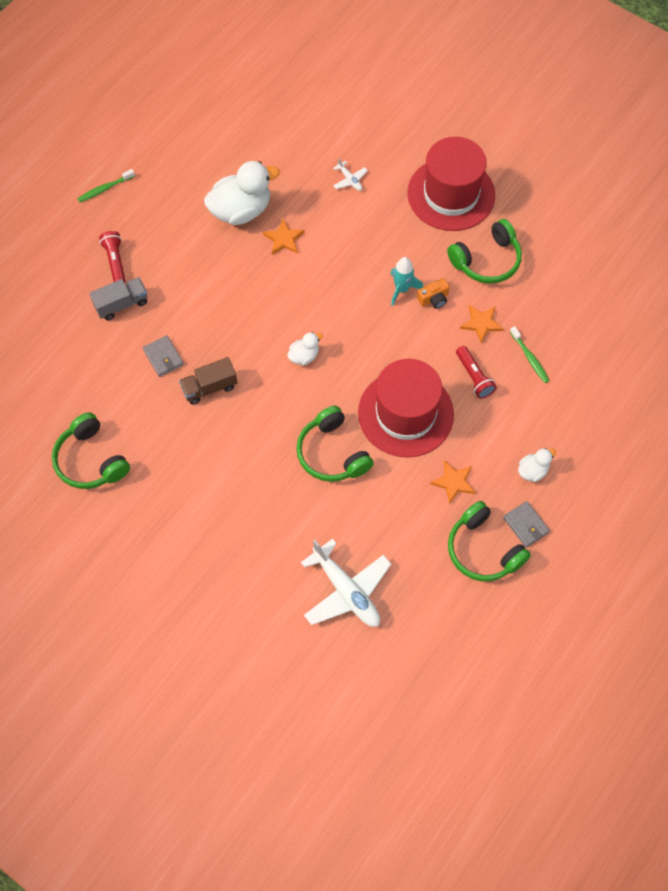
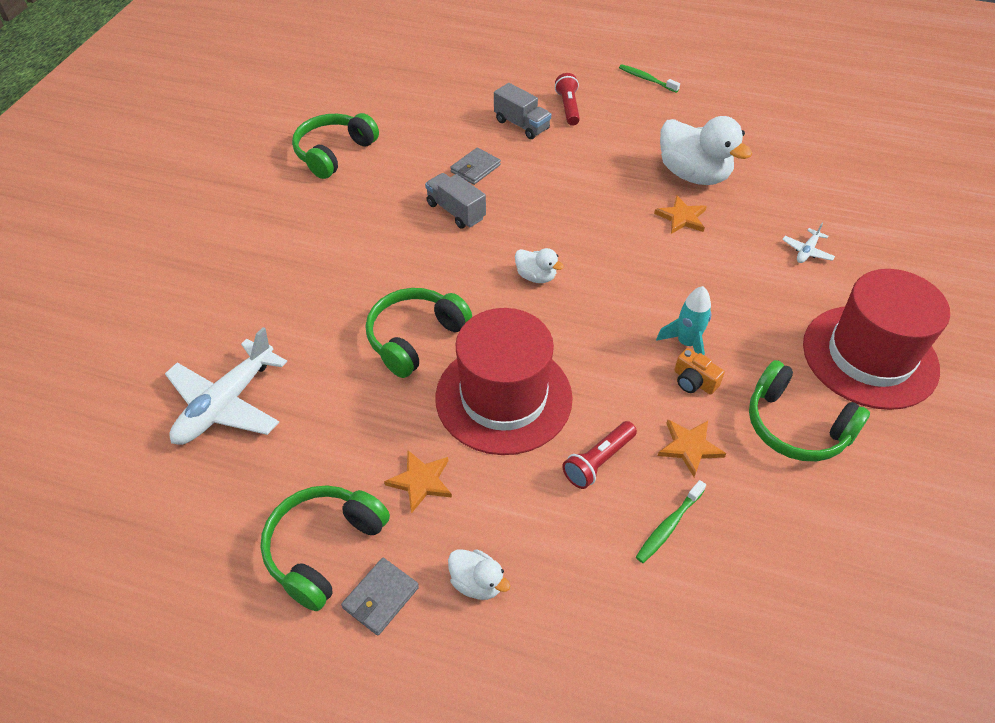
camera: 70 degrees right, 15 degrees down
(115, 262) = (568, 108): red flashlight -> red flashlight turned 60 degrees counterclockwise
(209, 387) = (456, 211): brown truck -> grey truck

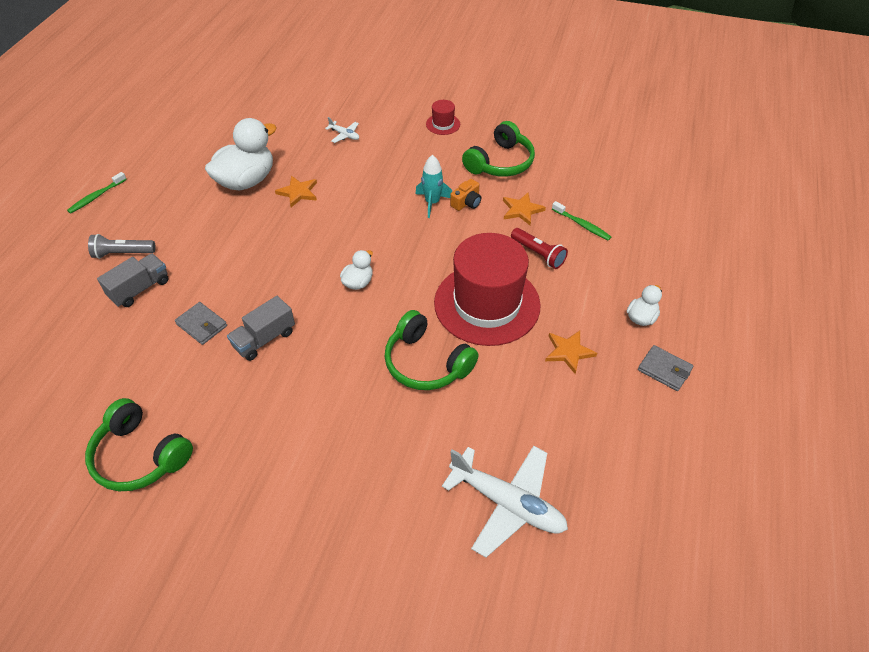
camera: 90 degrees left, 0 degrees up
(323, 548) = (635, 408): green headphones -> none
(568, 108) = (123, 253): red flashlight -> grey flashlight
(869, 356) = (443, 124): red hat -> red hat, size x0.41

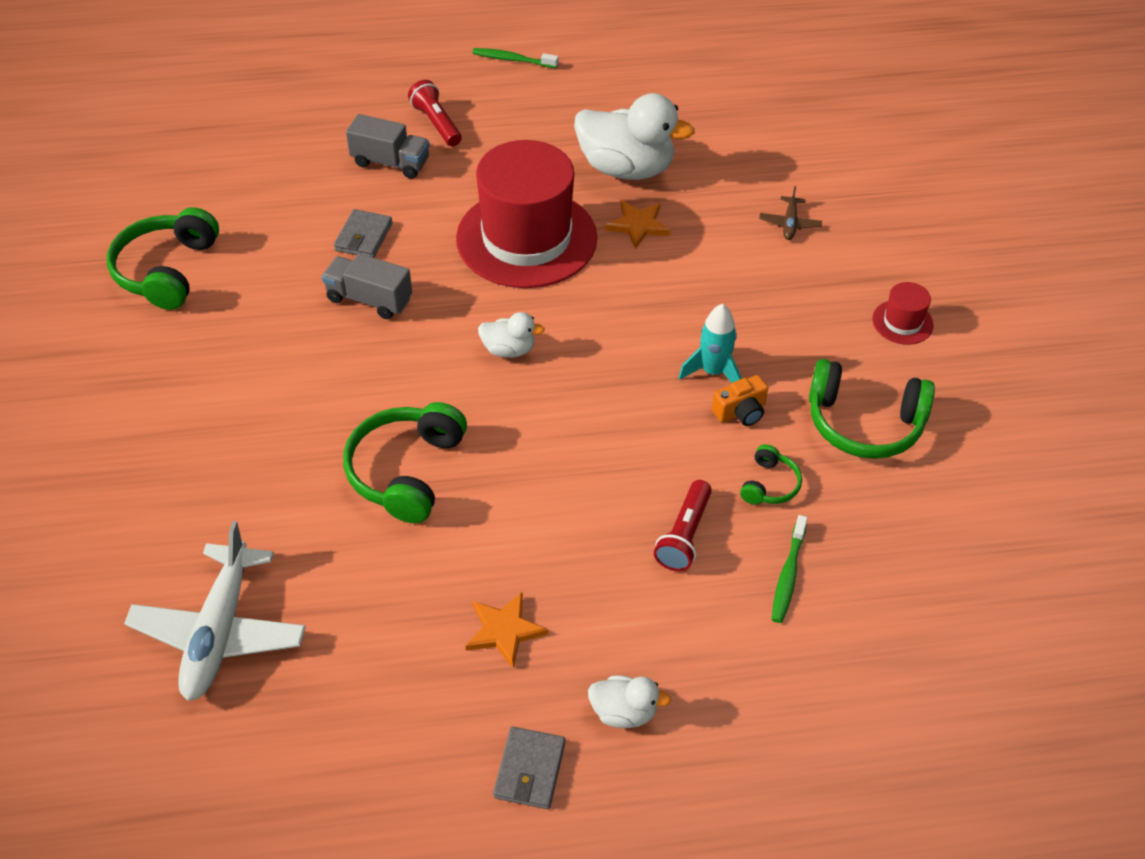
camera: 65 degrees right, 0 degrees up
(123, 253) = (436, 123): grey flashlight -> red flashlight
(344, 135) = (789, 223): white plane -> brown plane
(466, 202) = (740, 411): orange camera -> orange camera turned 45 degrees counterclockwise
(487, 304) = (546, 503): red hat -> red hat (526, 238)
(521, 210) = (769, 484): orange star -> green headphones

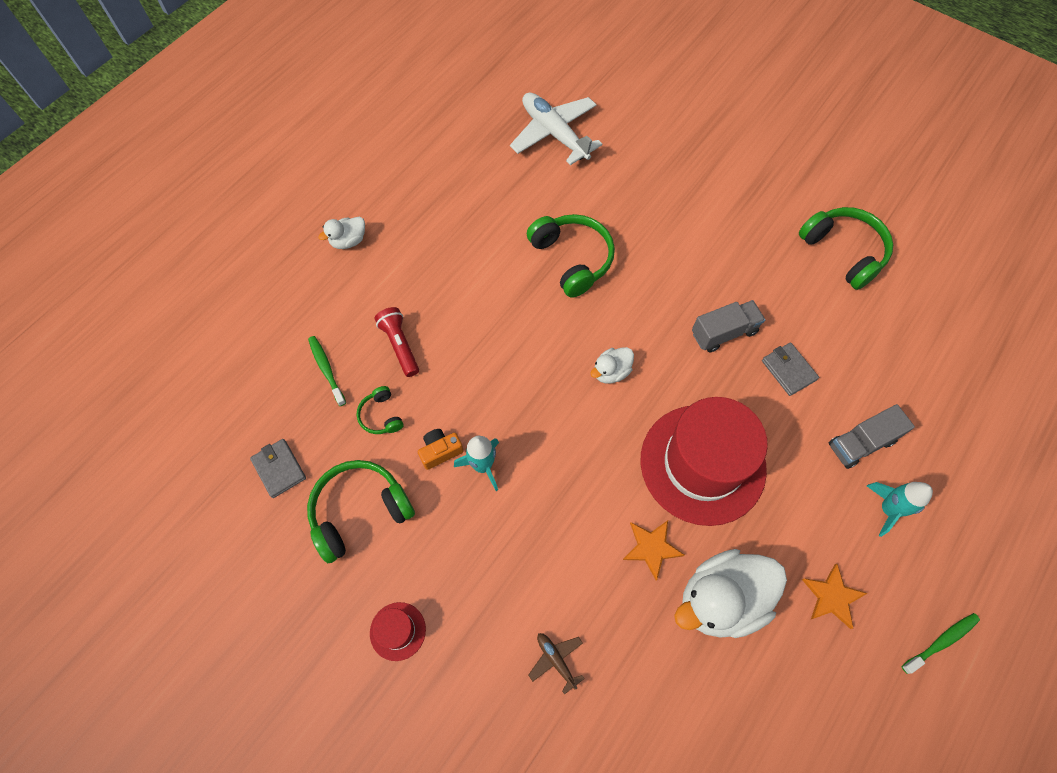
camera: 135 degrees right, 15 degrees up
(436, 123) = (888, 509): red flashlight -> turquoise rocket
(504, 630) = (437, 230): orange star -> orange star (832, 597)
(529, 770) = (366, 189): grey wallet -> grey wallet (279, 469)
(740, 411) = (440, 451): orange camera -> orange camera turned 45 degrees clockwise

